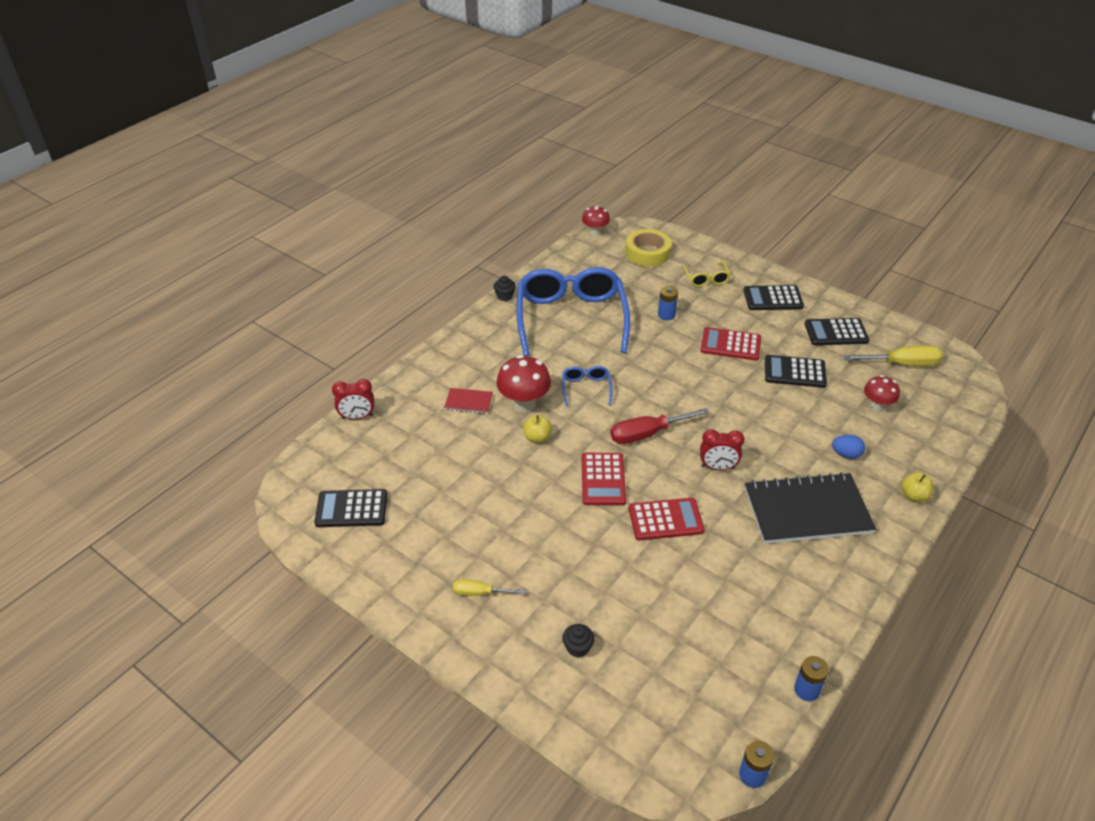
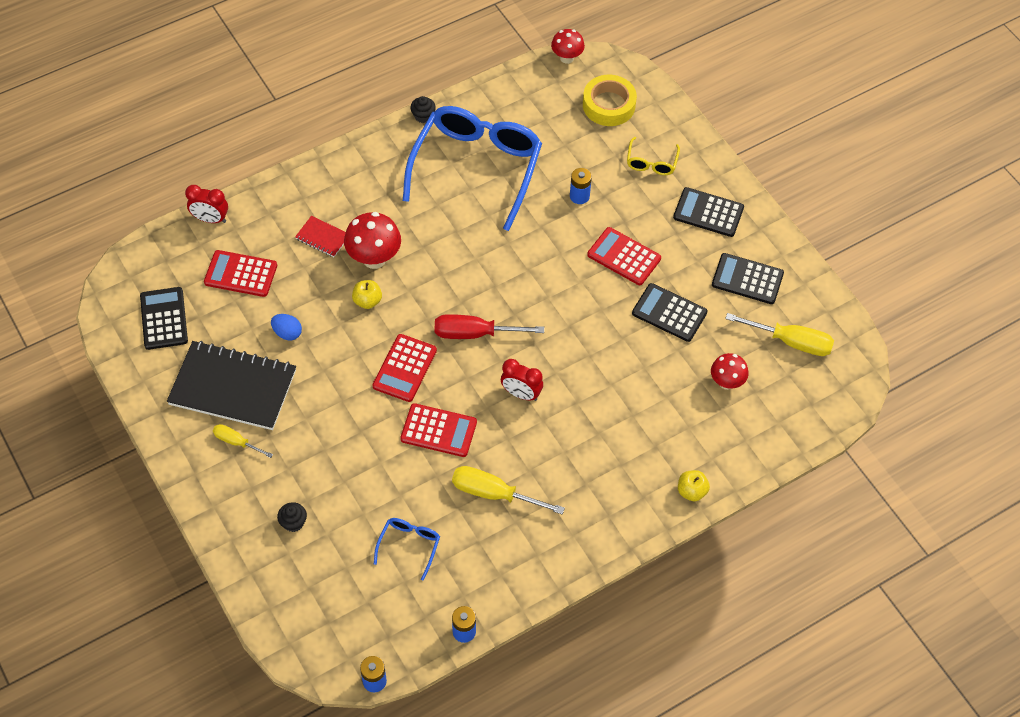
camera: 20 degrees right, 15 degrees up
(351, 509) = (164, 319): black calculator -> black calculator turned 60 degrees clockwise
(408, 451) = (241, 274): none -> red calculator
(586, 389) = (444, 261): blue glasses -> blue glasses (409, 546)
(750, 555) = (494, 494): none -> yellow screwdriver
(807, 511) = (577, 469): black notebook -> black notebook (233, 387)
(846, 454) = (656, 424): blue egg -> blue egg (287, 333)

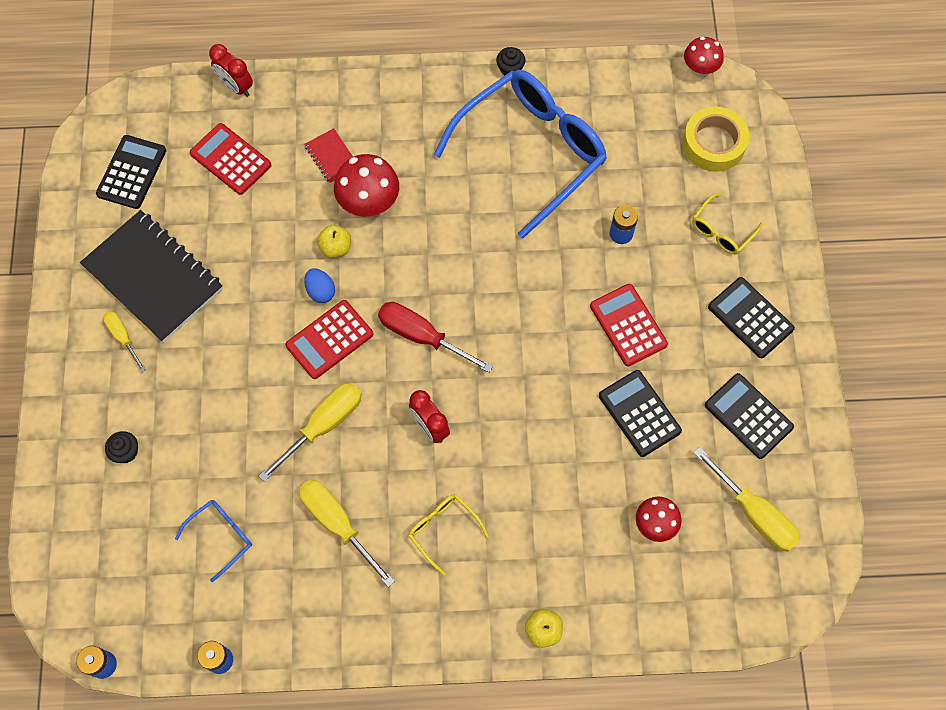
camera: 30 degrees right, 10 degrees up
(287, 333) = (238, 244): blue egg -> blue egg (320, 291)
(438, 431) = (323, 426): red calculator -> yellow screwdriver
(576, 459) = (443, 530): none -> yellow glasses

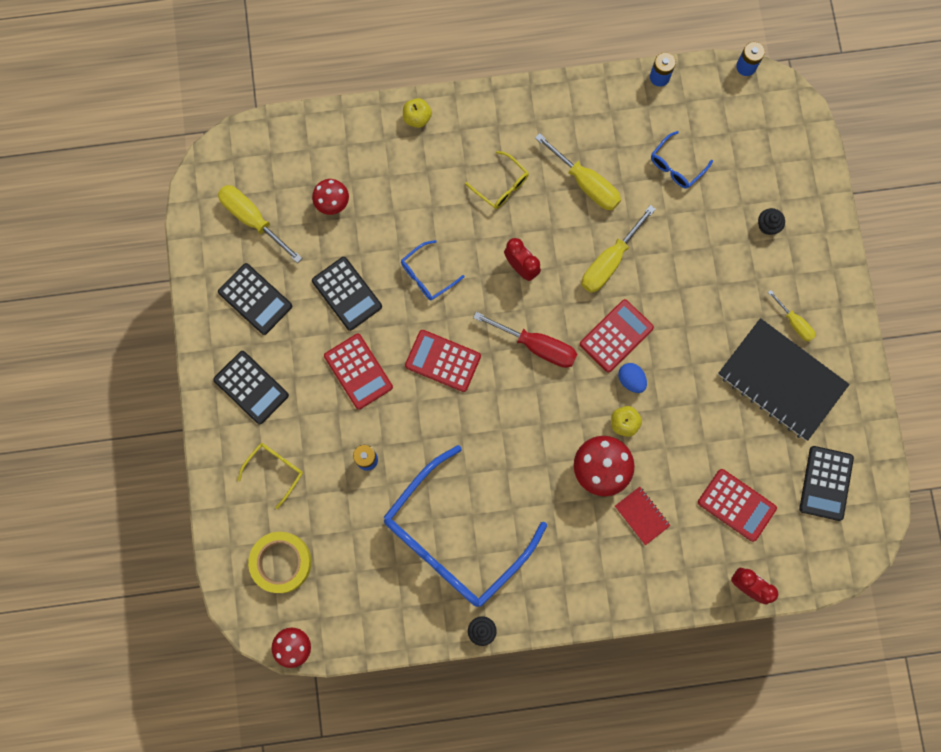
camera: 175 degrees right, 10 degrees up
(531, 329) = (443, 361): none -> red calculator
(542, 427) = (427, 275): none -> blue glasses

